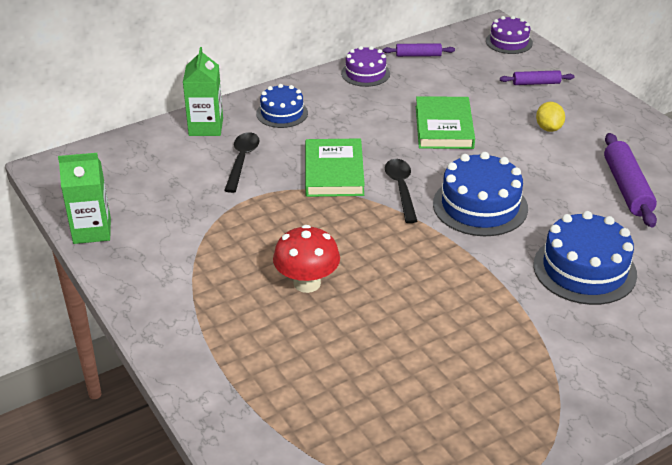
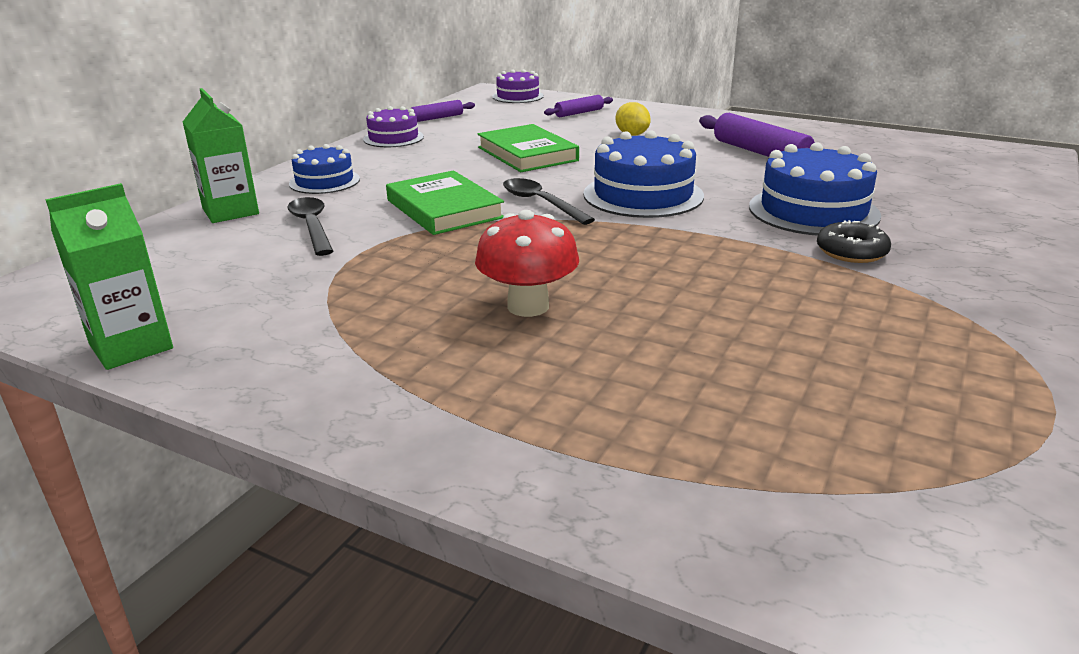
camera: 30 degrees left, 10 degrees down
(559, 319) = (851, 252): none -> black donut

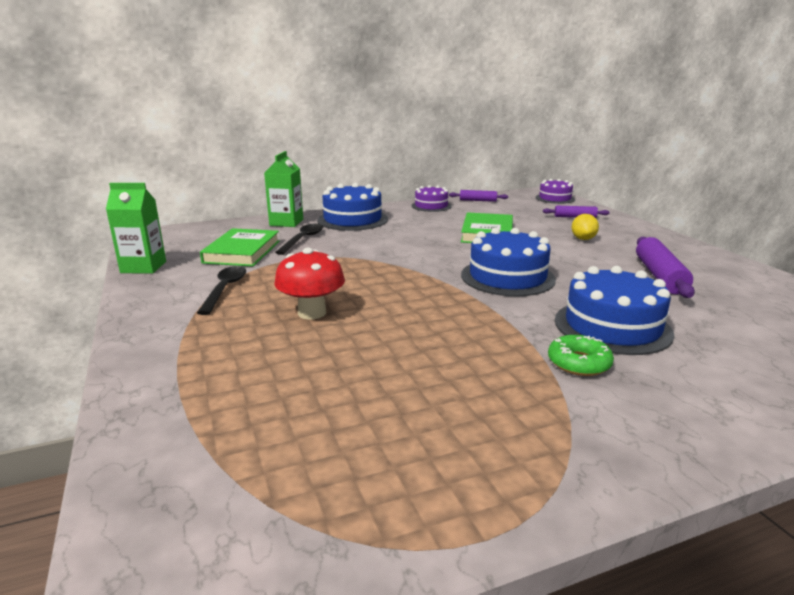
camera: 40 degrees right, 5 degrees down
(324, 181) = (352, 219): blue cake -> blue cake, size x1.63
(444, 209) = (378, 250): green book -> green book (242, 252)
(541, 203) = (435, 262): black spoon -> black spoon (225, 289)
(851, 252) = (579, 363): black donut -> green donut

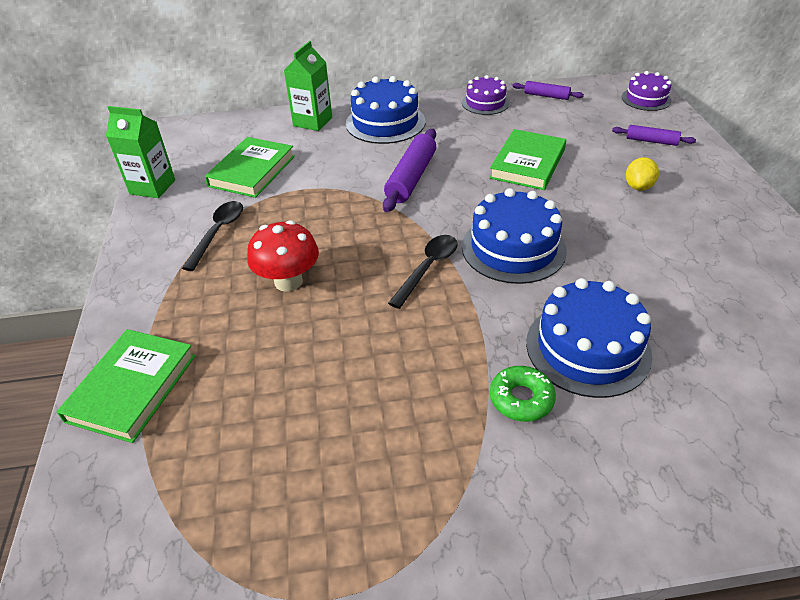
camera: 15 degrees right, 20 degrees up
(172, 402) = (132, 388): none -> green book
(303, 239) = (320, 155): black spoon -> black spoon (428, 268)
(659, 276) = (693, 268): purple rolling pin -> purple rolling pin (411, 178)

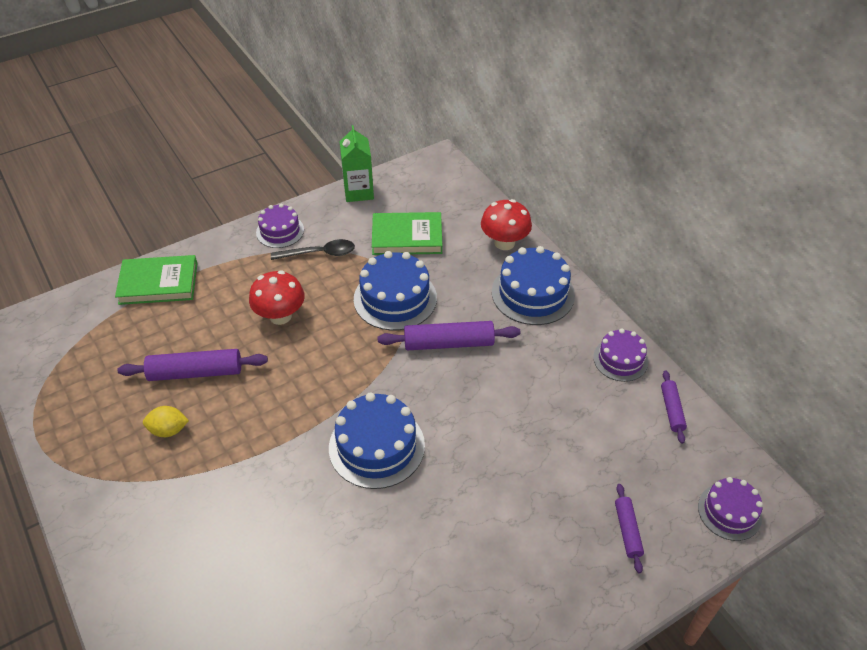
camera: 65 degrees right, 5 degrees up
(151, 256) = (280, 231): none -> purple cake
(312, 121) = (504, 243): green carton -> red mushroom
(325, 374) = (195, 372): none -> purple rolling pin
(428, 268) = (326, 394): black spoon -> none
(521, 399) = (203, 493): green donut -> none
(527, 164) = (518, 425): green book -> none
(588, 348) = (268, 527): blue cake -> blue cake (395, 298)
(638, 187) = (524, 530): yellow lemon -> yellow lemon (168, 430)

